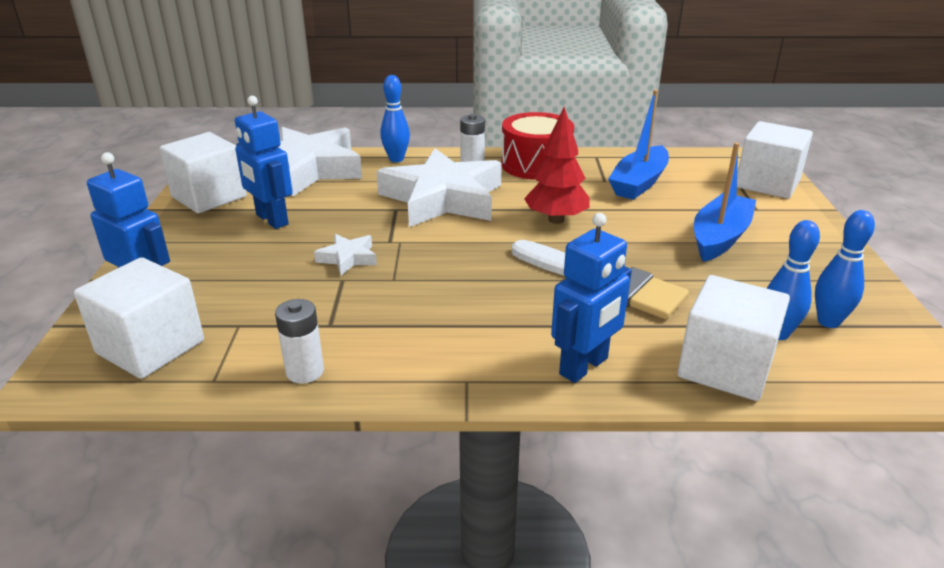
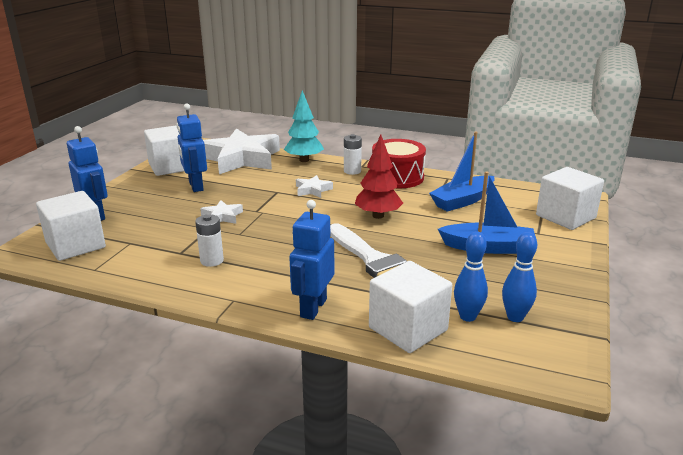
camera: 20 degrees right, 5 degrees down
(305, 371) = (145, 275): white battery -> white battery (212, 261)
(396, 159) = (304, 160): blue bowling pin -> turquoise tree
(442, 198) = (313, 190): white star -> white star, size x0.42
(584, 366) = (313, 308): blue robot -> blue robot turned 135 degrees clockwise
(720, 237) = (488, 247): blue boat -> blue boat turned 45 degrees clockwise

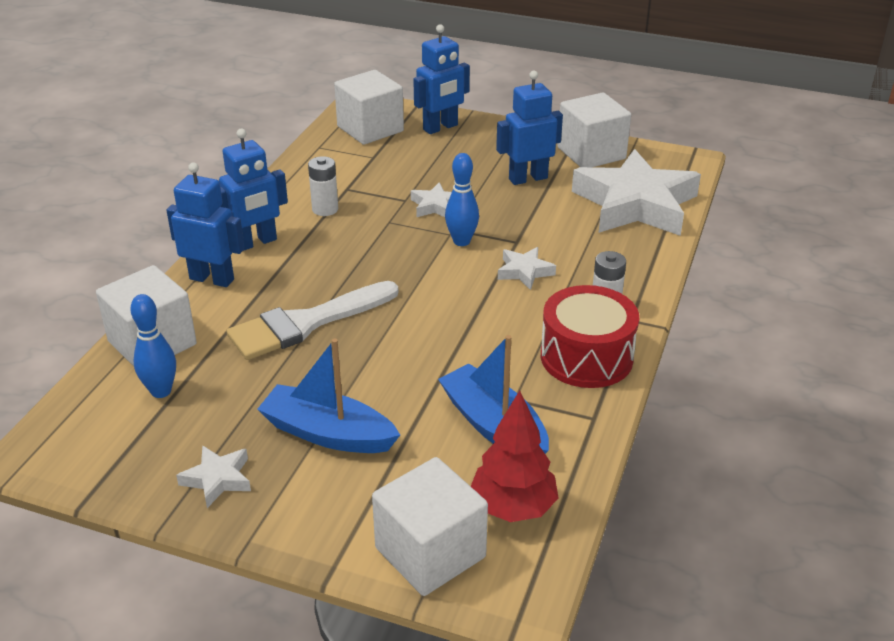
camera: 90 degrees right, 10 degrees up
(258, 290) = (255, 243): none -> blue robot
(304, 160) = (642, 260): turquoise tree -> none
(378, 216) = (437, 331): red tree -> red tree (513, 508)
(488, 247) = (328, 433): blue boat -> blue boat turned 105 degrees clockwise
(515, 317) = (147, 432): blue bowling pin -> blue bowling pin (461, 241)
(547, 283) = (217, 479): none -> white star

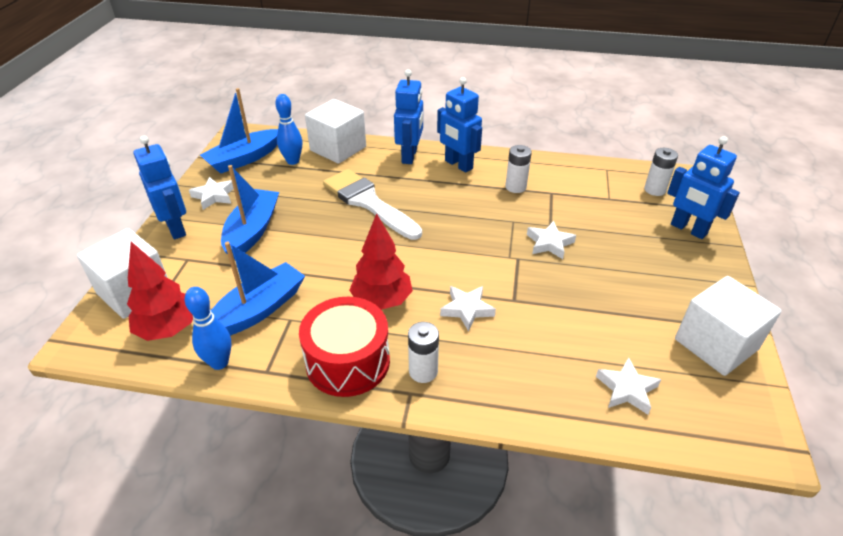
camera: 80 degrees right, 5 degrees up
(122, 447) = (244, 159): none -> blue boat
(370, 129) = (655, 190): white cube -> white battery
(461, 241) = (500, 265): blue bowling pin -> blue bowling pin (219, 362)
(499, 327) = (382, 301): none -> red tree
(528, 178) = (630, 298): blue robot -> blue robot (176, 228)
(635, 204) = (626, 389): white star -> white star, size x0.42

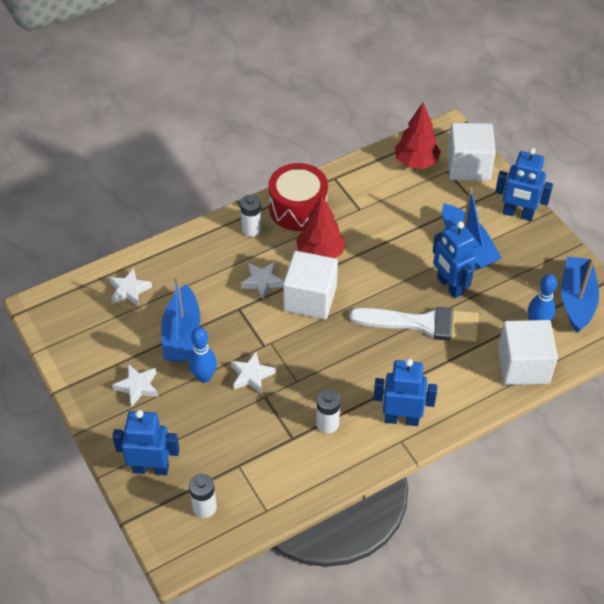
camera: 140 degrees right, 10 degrees up
(214, 196) = (538, 253): white star -> white star (137, 387)
(219, 362) = (364, 166): blue bowling pin -> blue bowling pin (204, 377)
(258, 310) = (384, 202): blue boat -> blue boat (182, 334)
(409, 156) = (454, 400): blue robot -> blue robot (449, 286)
(716, 344) = (87, 357): white cube -> white cube (310, 298)

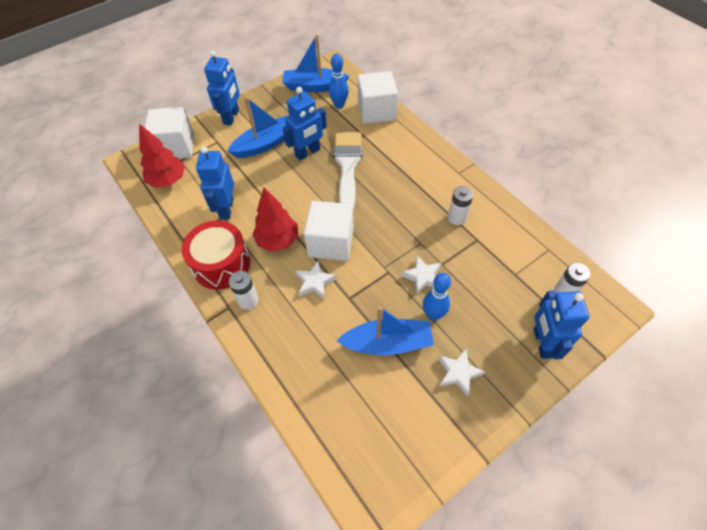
camera: 95 degrees left, 5 degrees up
(129, 290) = (338, 407): white star -> none
(401, 419) = (439, 173): blue robot -> blue robot (226, 209)

